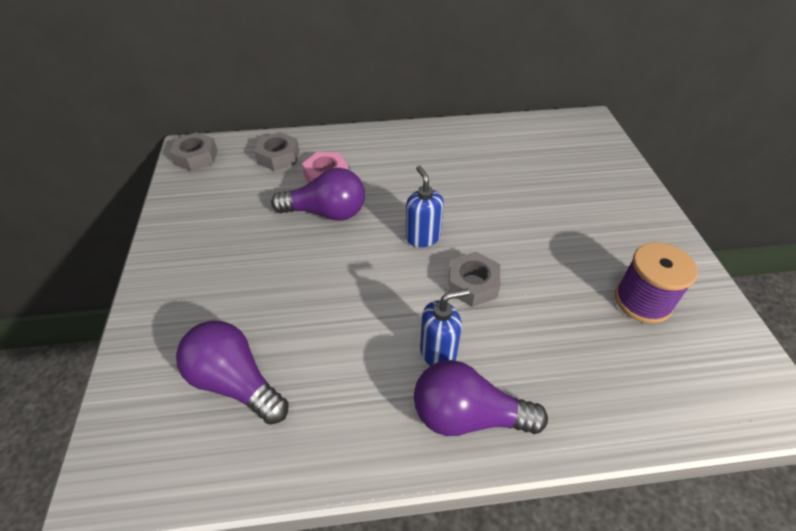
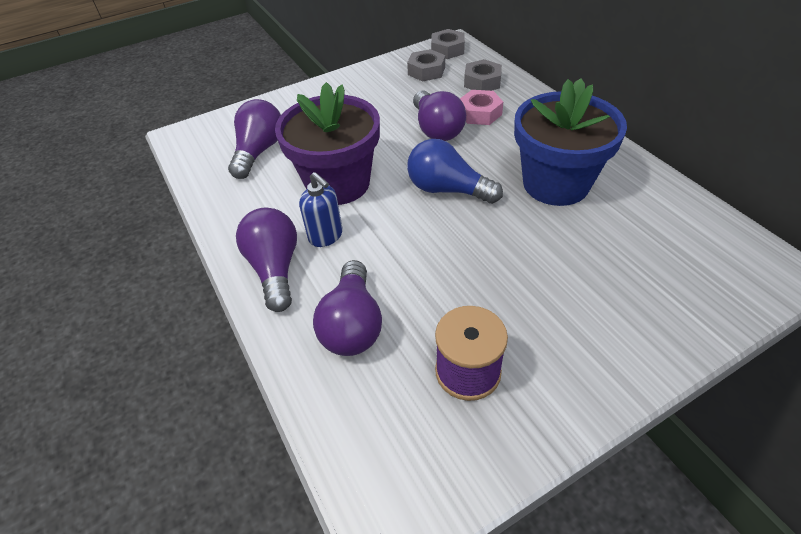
camera: 70 degrees right, 0 degrees up
(358, 317) = (338, 184): none -> purple flower pot
(422, 237) = (447, 189): blue soap dispenser -> blue light bulb
(455, 173) = (555, 184): none -> blue flower pot
(473, 284) = (411, 236): grey nut -> grey nut (426, 71)
(572, 365) = (352, 324): none -> purple light bulb

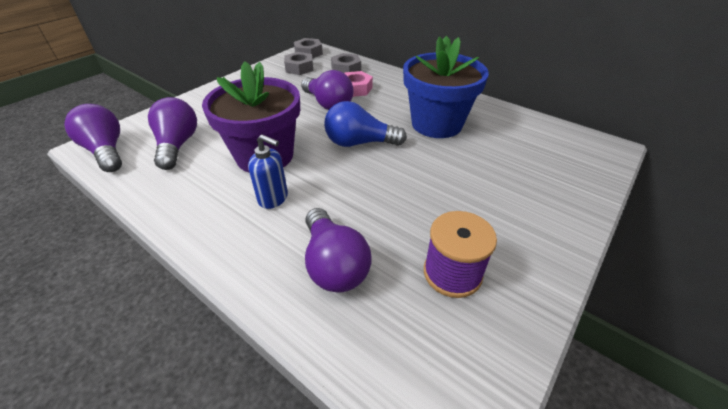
camera: 25 degrees left, 5 degrees down
(275, 268) = (236, 236): purple light bulb -> purple light bulb (106, 151)

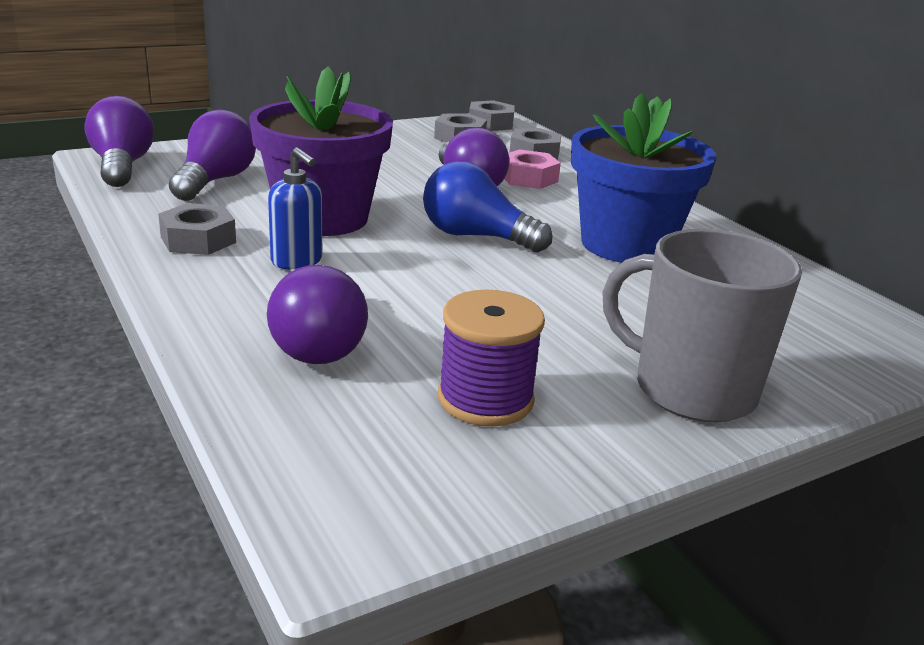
camera: 20 degrees right, 15 degrees down
(199, 201) = (198, 240): none -> grey nut
(540, 221) = (691, 389): none -> grey mug

